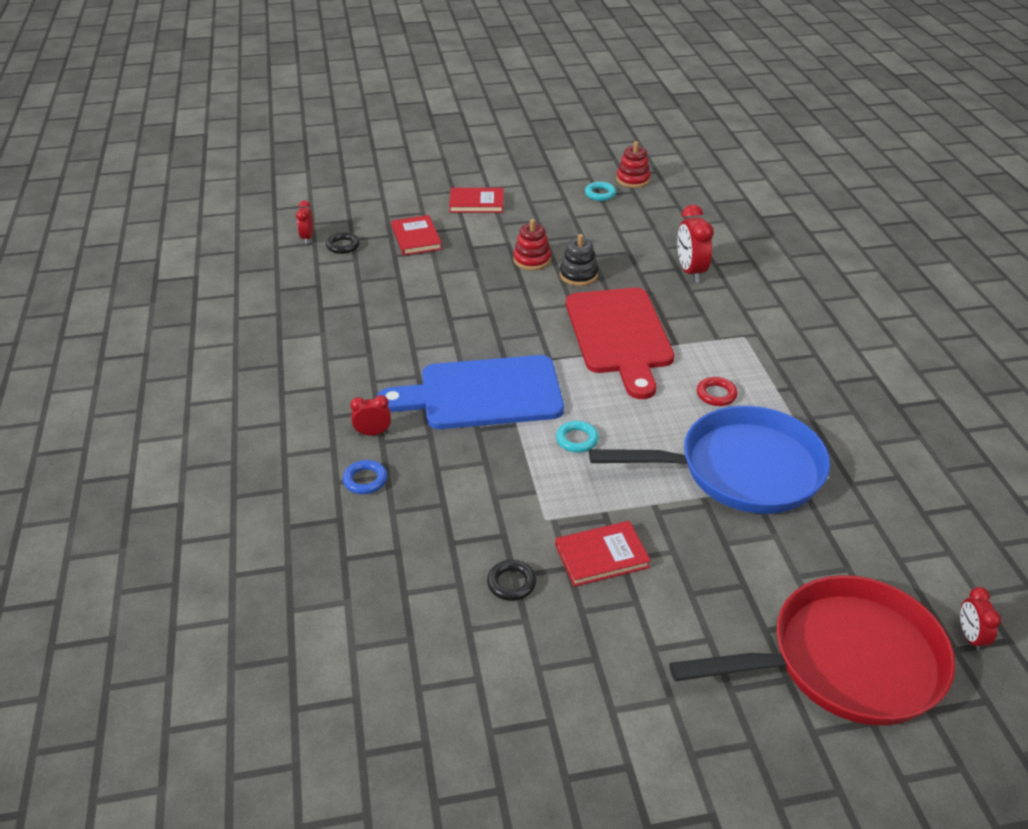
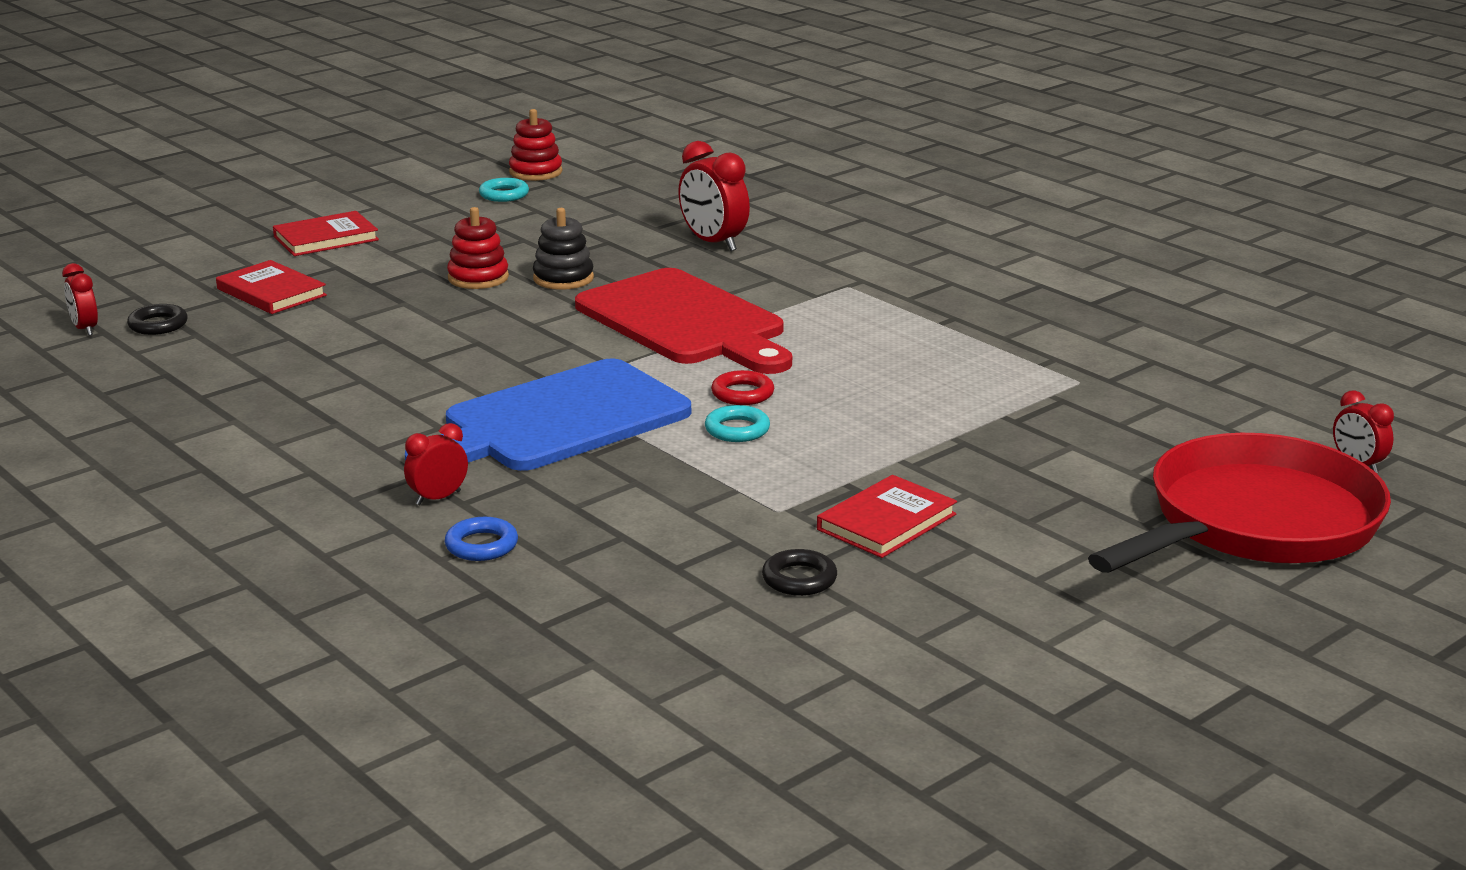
camera: 30 degrees left, 15 degrees down
(716, 394) = (870, 345): red ring -> red ring (742, 394)
(740, 470) = (971, 402): blue pan -> none

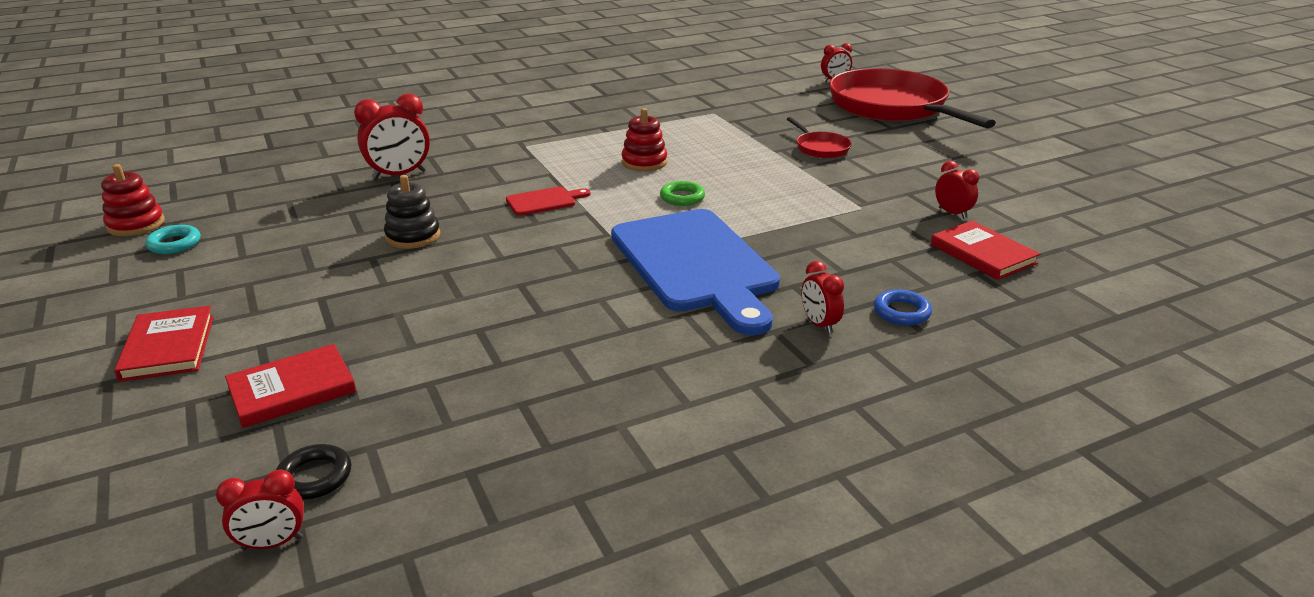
camera: 75 degrees left, 5 degrees up
(478, 278) = (372, 272): red stacking toy -> red stacking toy (644, 162)
(685, 322) = (544, 201): red cutting board -> red cutting board, size x0.41
(737, 430) = (739, 206): turquoise ring -> none
(742, 394) = (682, 197): red ring -> green ring
(799, 579) = (952, 213): black ring -> red clock
(886, 522) = (881, 182): red book -> red book (983, 254)
(994, 470) = (820, 148): none -> red pan

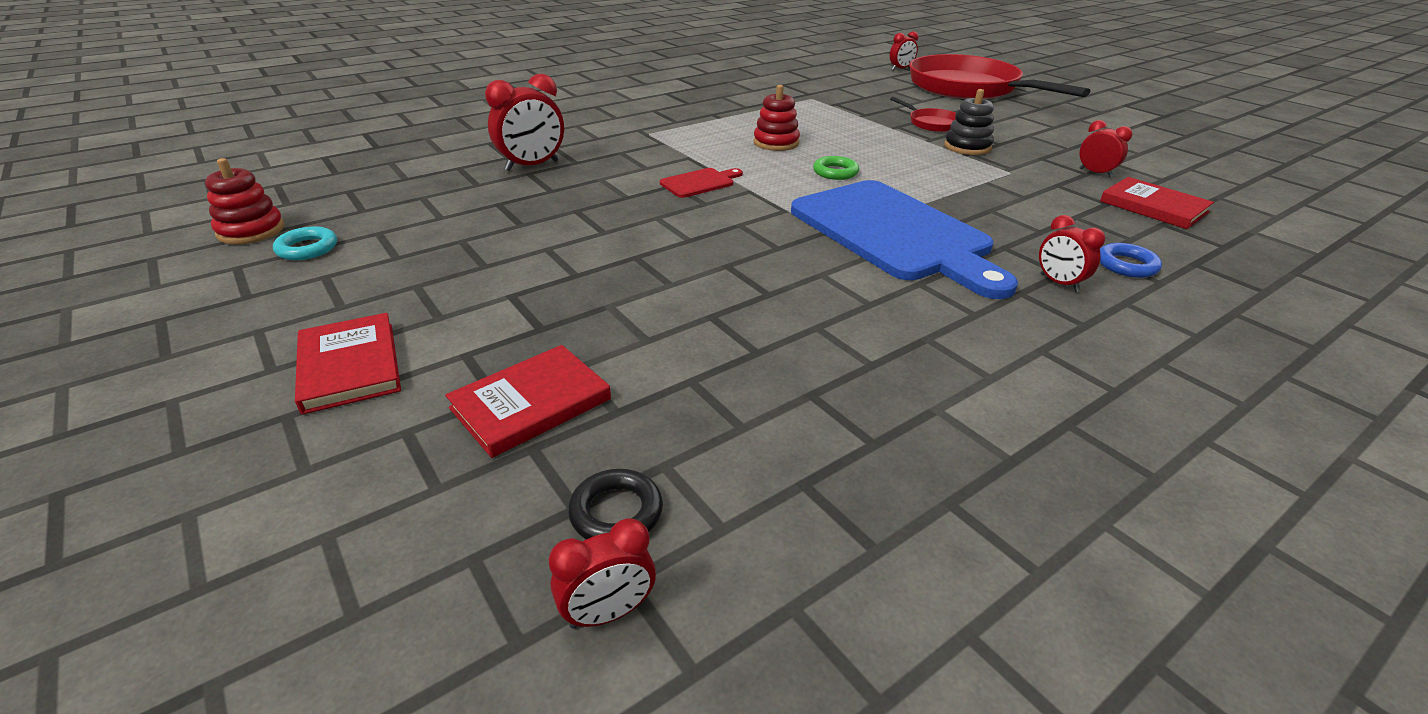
camera: 10 degrees left, 5 degrees up
(413, 236) = (581, 224): black stacking toy -> black stacking toy (967, 147)

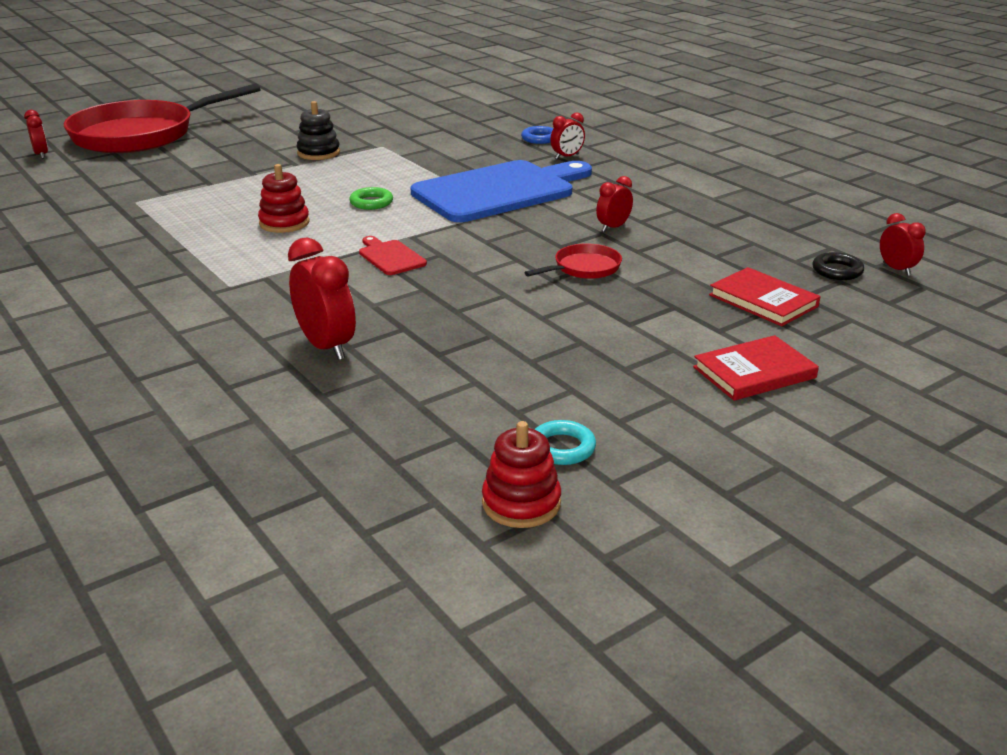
camera: 90 degrees left, 5 degrees down
(931, 123) = (249, 159): red pan -> red pan (583, 268)
(1095, 173) = (386, 123): red clock -> red clock (613, 227)
(1153, 207) = (450, 119): red book -> none

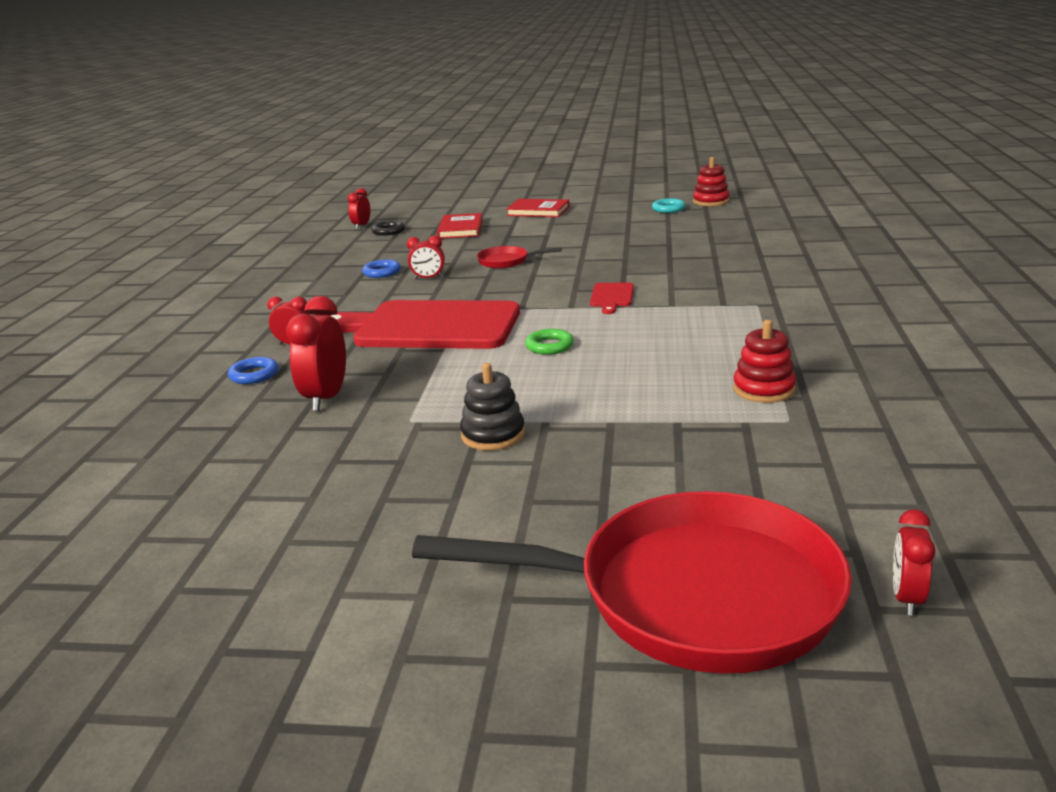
camera: 135 degrees left, 5 degrees down
(284, 223) = (654, 347): red stacking toy -> red stacking toy (764, 389)
(326, 346) = (728, 259): red clock -> red clock (326, 398)
(499, 191) = (429, 326): blue cutting board -> red cutting board
(676, 221) = (382, 272): none -> blue ring

